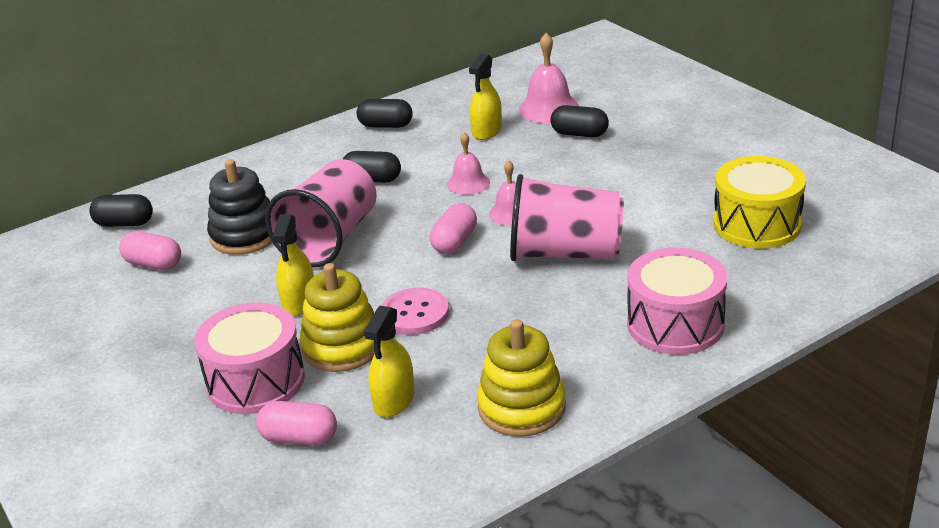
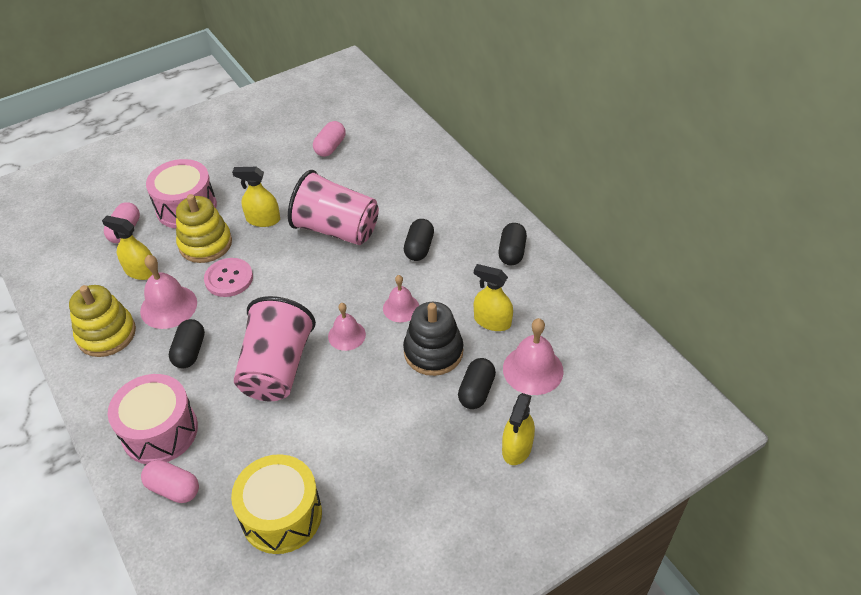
camera: 90 degrees right, 15 degrees up
(124, 223) = (385, 126): black capsule -> black capsule (190, 351)
(245, 235) = (354, 185): black stacking toy -> black stacking toy (433, 352)
(454, 242) = (313, 299): pink capsule -> pink capsule (173, 488)
(467, 358) = (168, 306): none -> pink bell
(641, 112) = (517, 448): none -> yellow spray bottle

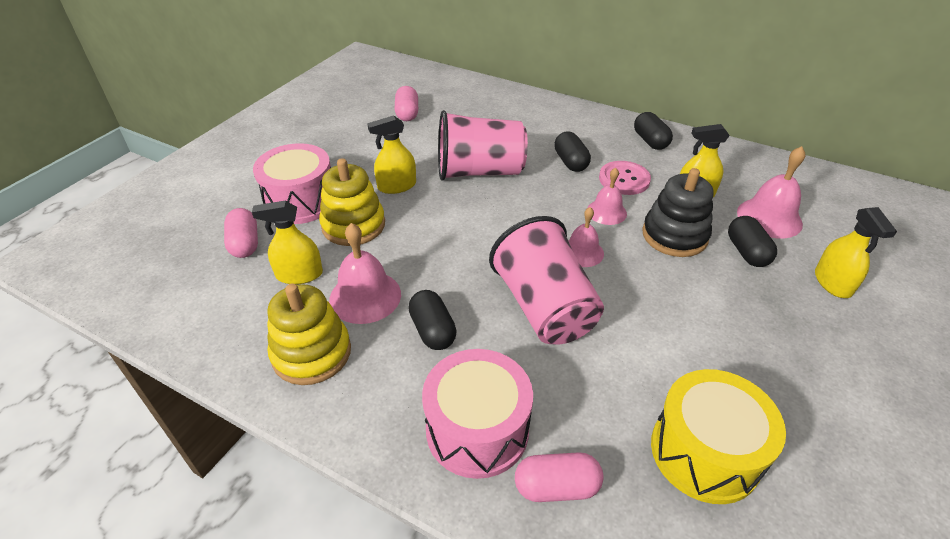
camera: 30 degrees left, 5 degrees down
(229, 278) = (410, 247): pink button -> pink button (624, 179)

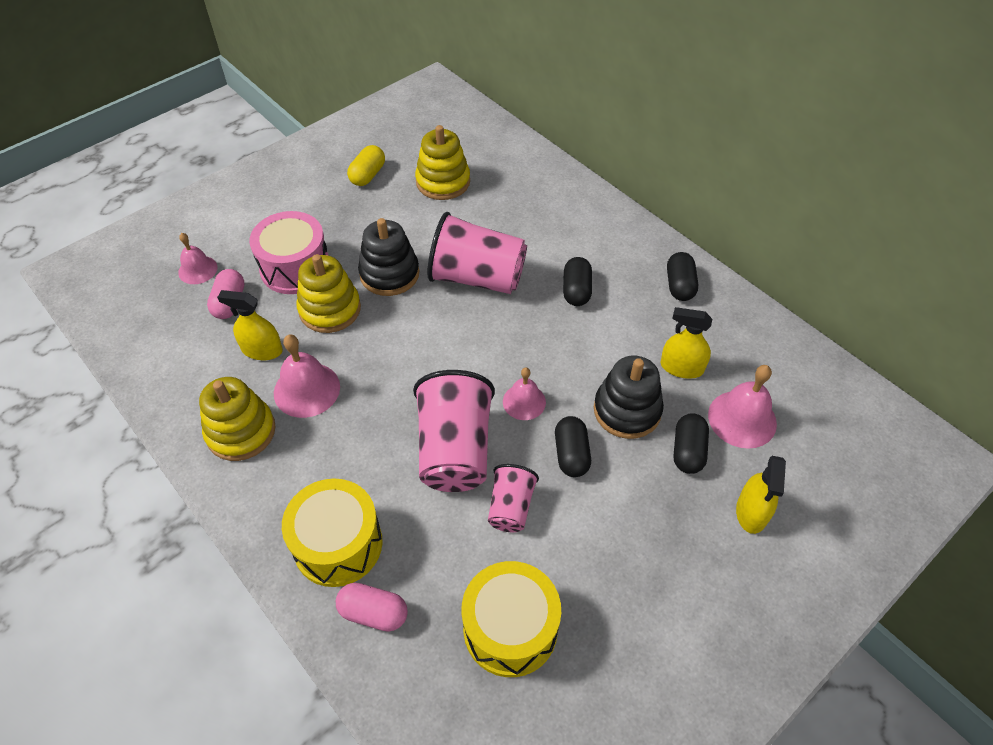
camera: 20 degrees right, 10 degrees up
(336, 121) = (368, 175): none -> yellow capsule
(397, 186) = (389, 274): yellow spray bottle -> black stacking toy
(407, 113) = (443, 182): pink capsule -> yellow stacking toy
(432, 330) = (347, 442): black capsule -> black capsule (571, 454)
(477, 429) = (338, 544): pink drum -> yellow drum
(606, 212) = (576, 362): pink bell -> pink bell (197, 270)
(624, 179) = (619, 328): pink button -> none
(629, 340) = (511, 507): none -> pink cup

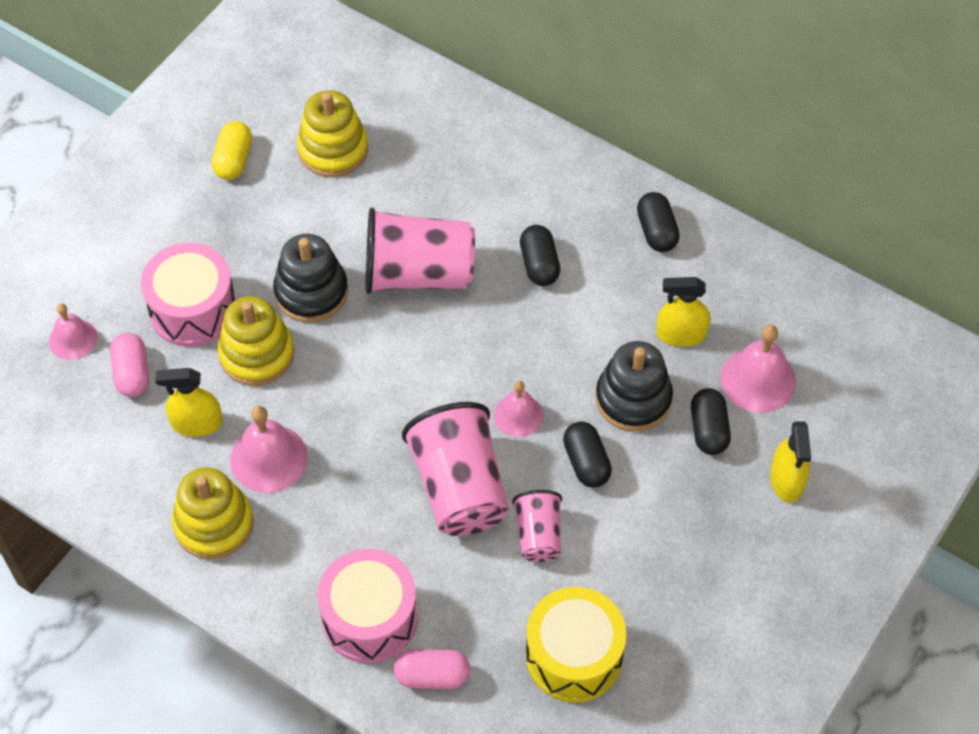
camera: 15 degrees left, 5 degrees up
(338, 544) = (369, 617): yellow drum -> pink drum

